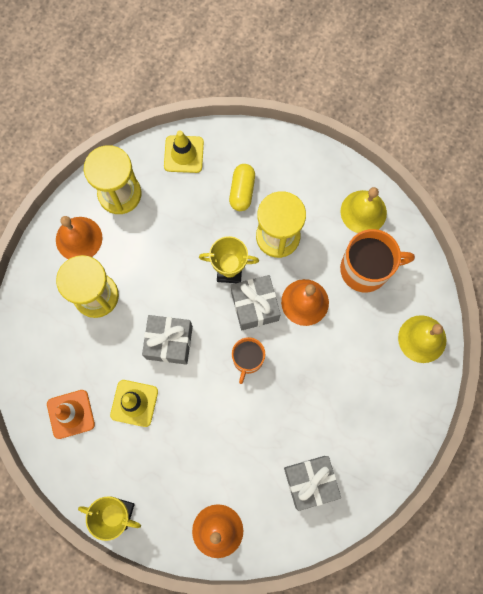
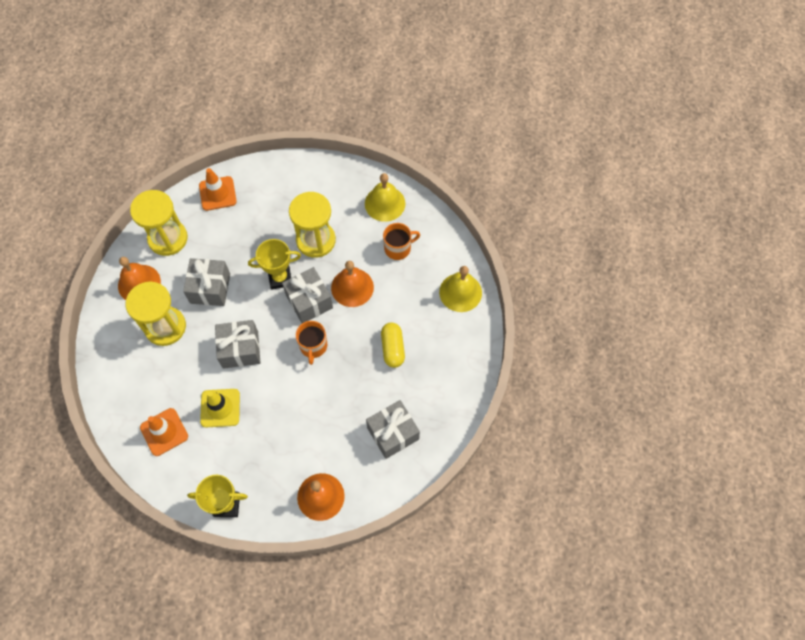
camera: 15 degrees left, 10 degrees down
(152, 263) = (210, 288): none -> grey gift
(184, 154) = (217, 193): yellow traffic cone -> orange traffic cone
(242, 191) = (276, 211): yellow capsule -> yellow capsule (392, 348)
(366, 269) = (398, 248): orange mug -> orange mug, size x0.61

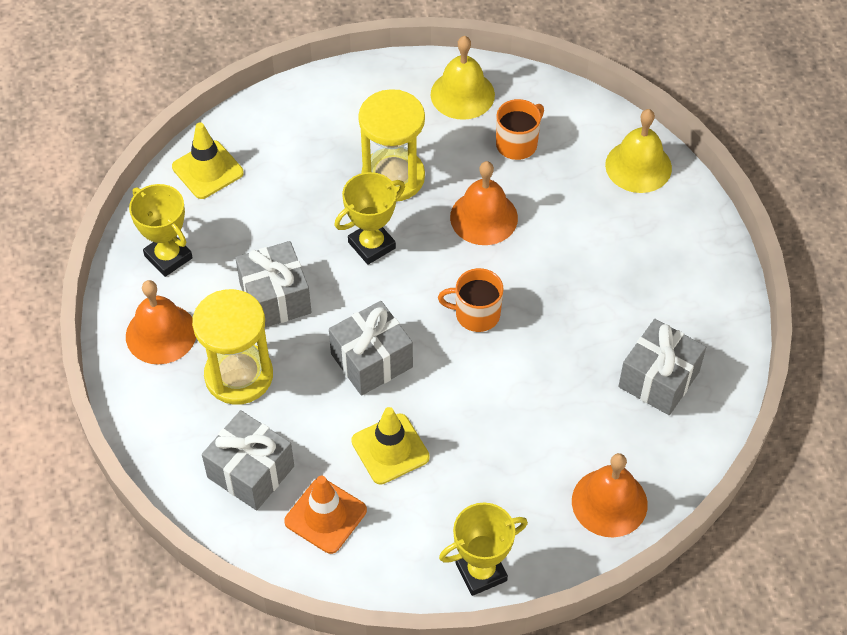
camera: 25 degrees left, 10 degrees down
(168, 238) = (168, 257): yellow hourglass -> yellow trophy
(217, 193) = (207, 170): orange traffic cone -> yellow traffic cone
(309, 301) = (433, 259): grey gift -> grey gift (251, 472)
(313, 346) = (476, 314): orange mug -> orange mug turned 120 degrees clockwise
(392, 348) = (590, 272): yellow capsule -> none

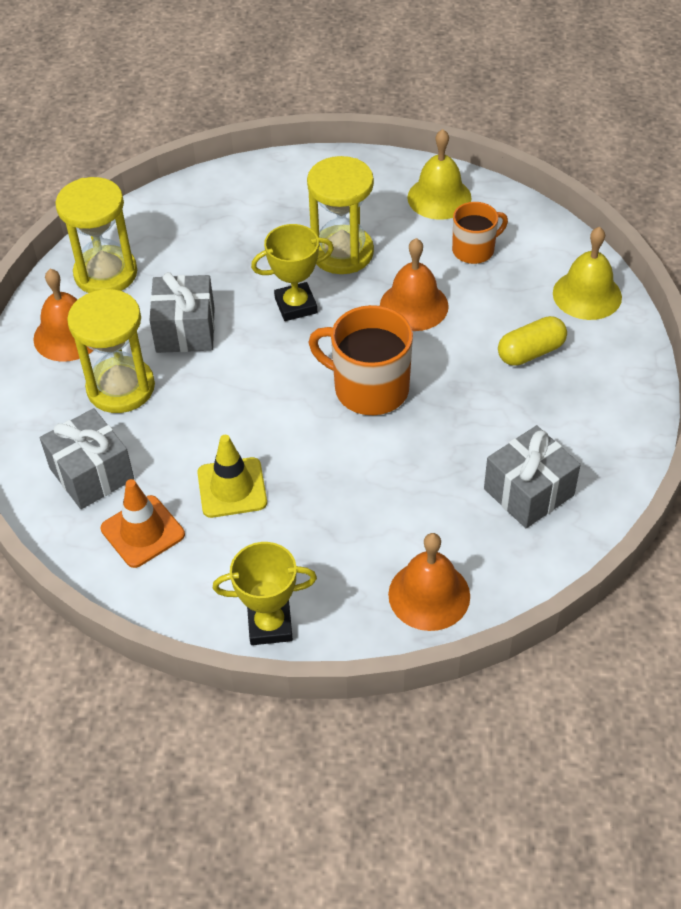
camera: 20 degrees right, 5 degrees down
(168, 257) = (106, 273): yellow trophy -> yellow hourglass
(207, 170) = (175, 210): yellow traffic cone -> none
(371, 360) = (250, 405): grey gift -> none
(476, 314) = (369, 388): orange mug -> orange mug, size x1.63
(609, 239) = (530, 352): none -> yellow capsule

